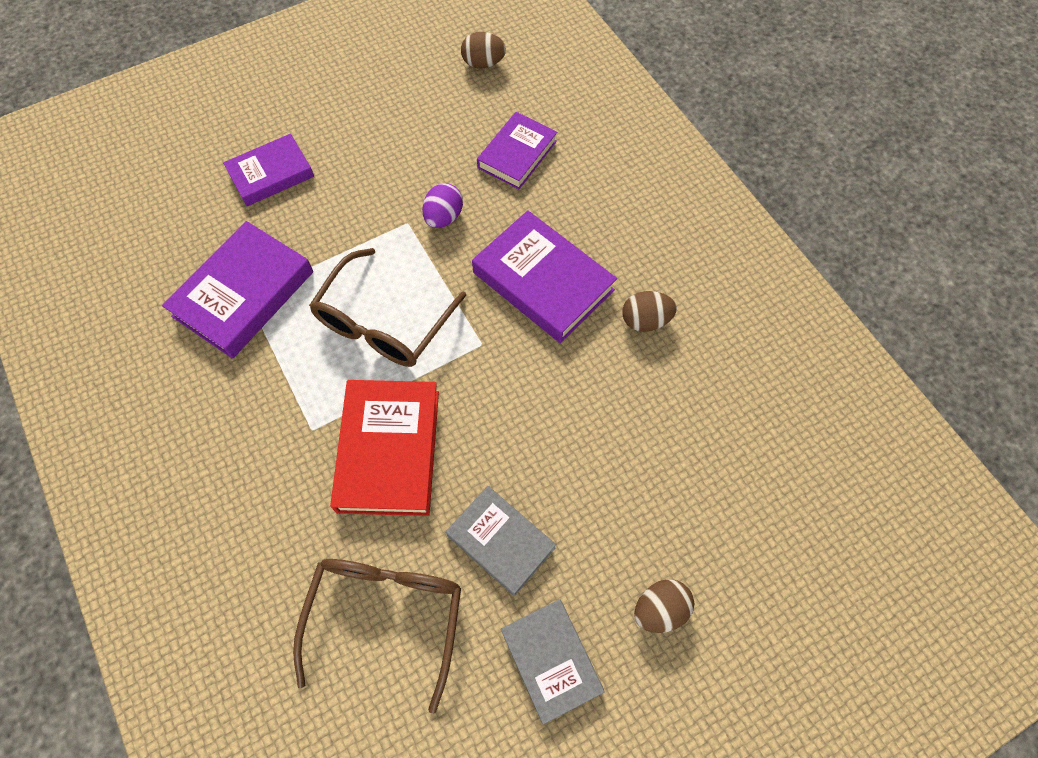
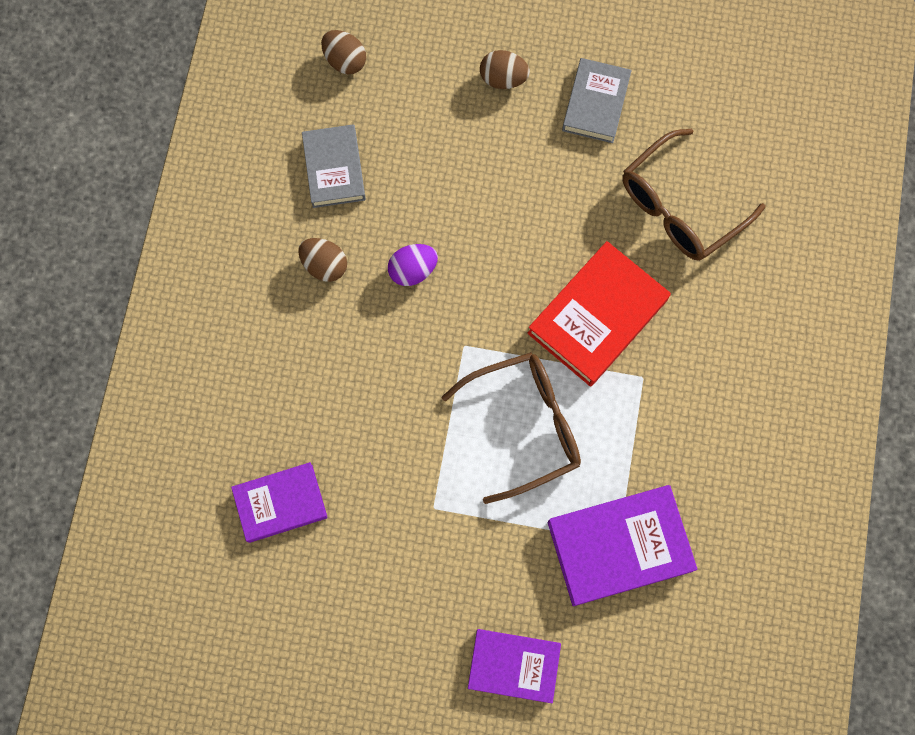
camera: 140 degrees left, 10 degrees up
(443, 217) = (398, 488): purple egg -> purple egg (413, 270)
(483, 63) = (215, 641): brown egg -> brown egg (345, 61)
(500, 541) = (569, 194): grey book -> grey book (334, 169)
(543, 281) = (370, 361): purple book -> none

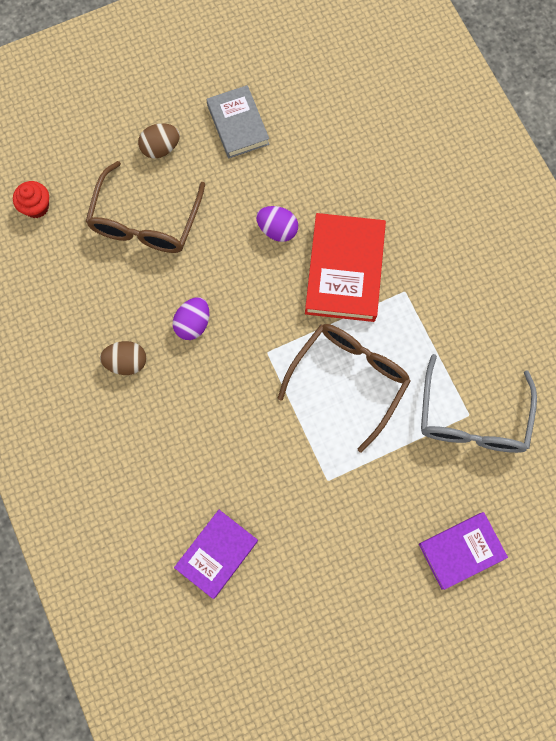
camera: 35 degrees left, 0 degrees up
(334, 169) = (84, 289): grey book -> none
(345, 61) = (36, 207): brown egg -> red cupcake
(560, 233) = (277, 230): none -> purple egg
(619, 546) = (472, 417): purple book -> grey glasses
(680, 206) = (346, 158): brown glasses -> brown glasses (145, 221)

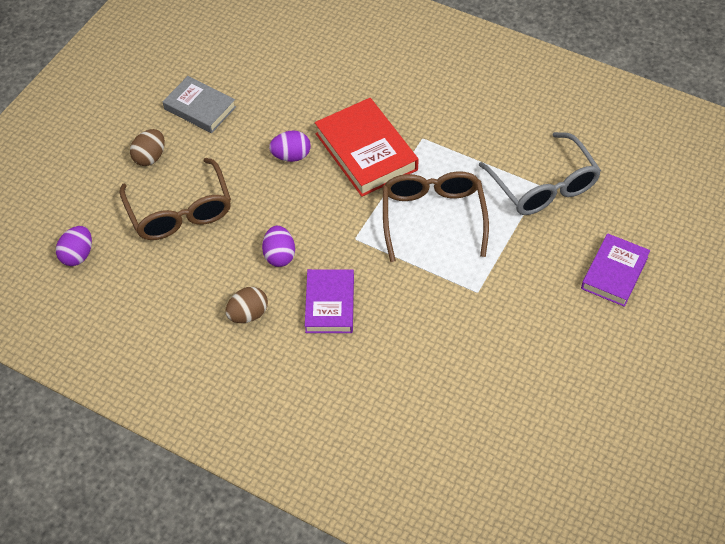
camera: 35 degrees left, 20 degrees down
(36, 207) = (78, 255): red cupcake -> purple egg
(217, 554) = (438, 397): purple book -> purple book (330, 304)

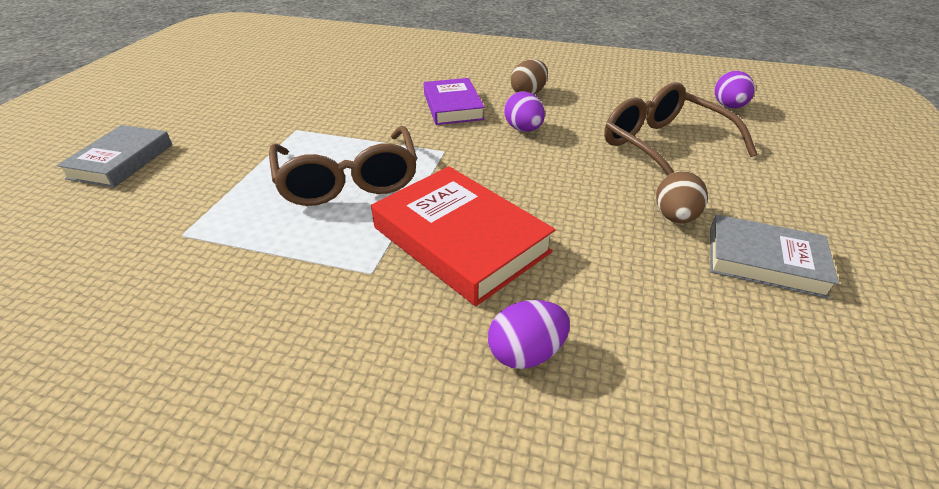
camera: 165 degrees right, 15 degrees down
(150, 157) = (759, 189): brown egg -> brown egg (675, 217)
(291, 156) = (570, 218): purple egg -> purple egg (526, 353)
(543, 185) = (176, 235): grey glasses -> none
(614, 273) = (121, 161): purple book -> grey book

